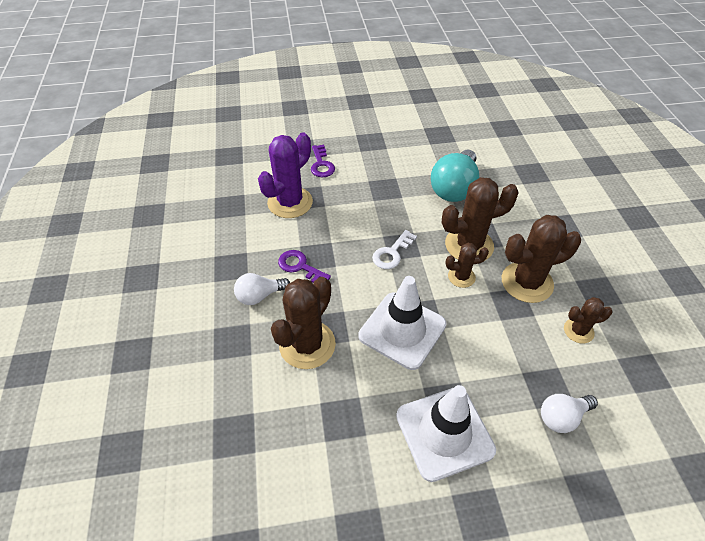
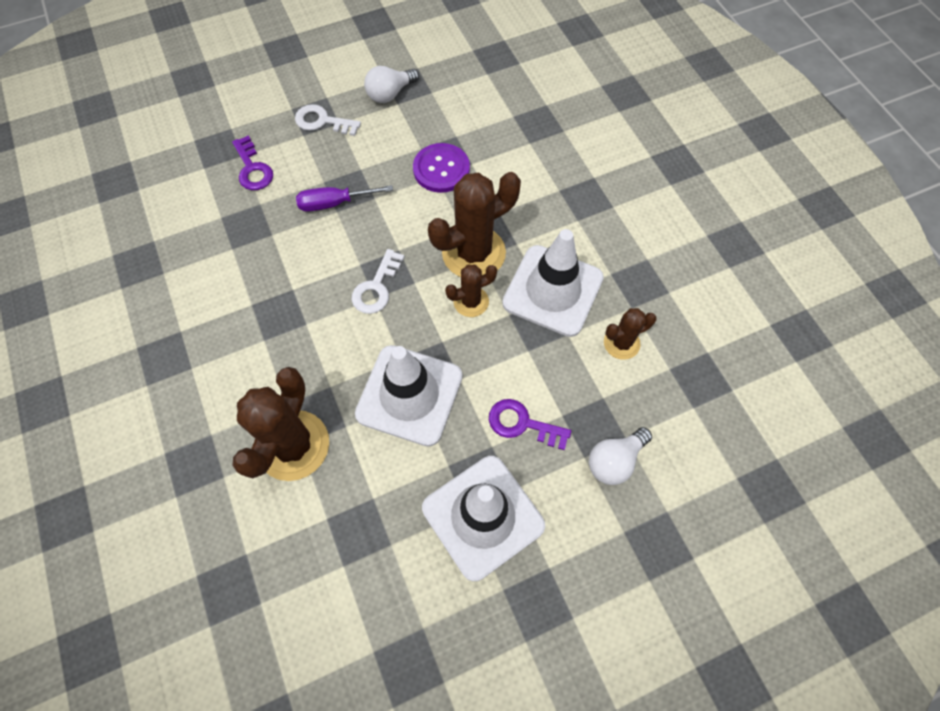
camera: 15 degrees left, 15 degrees up
(259, 296) = (214, 392): white light bulb -> white light bulb (390, 94)
(290, 202) = (222, 240): purple cactus -> none
(300, 267) = (259, 336): purple key -> purple key (522, 424)
(373, 195) = (335, 203): none -> purple screwdriver
(375, 145) = (322, 121): none -> white key
(454, 188) = (441, 169): turquoise light bulb -> purple button
(527, 282) = (553, 290): brown cactus -> white traffic cone

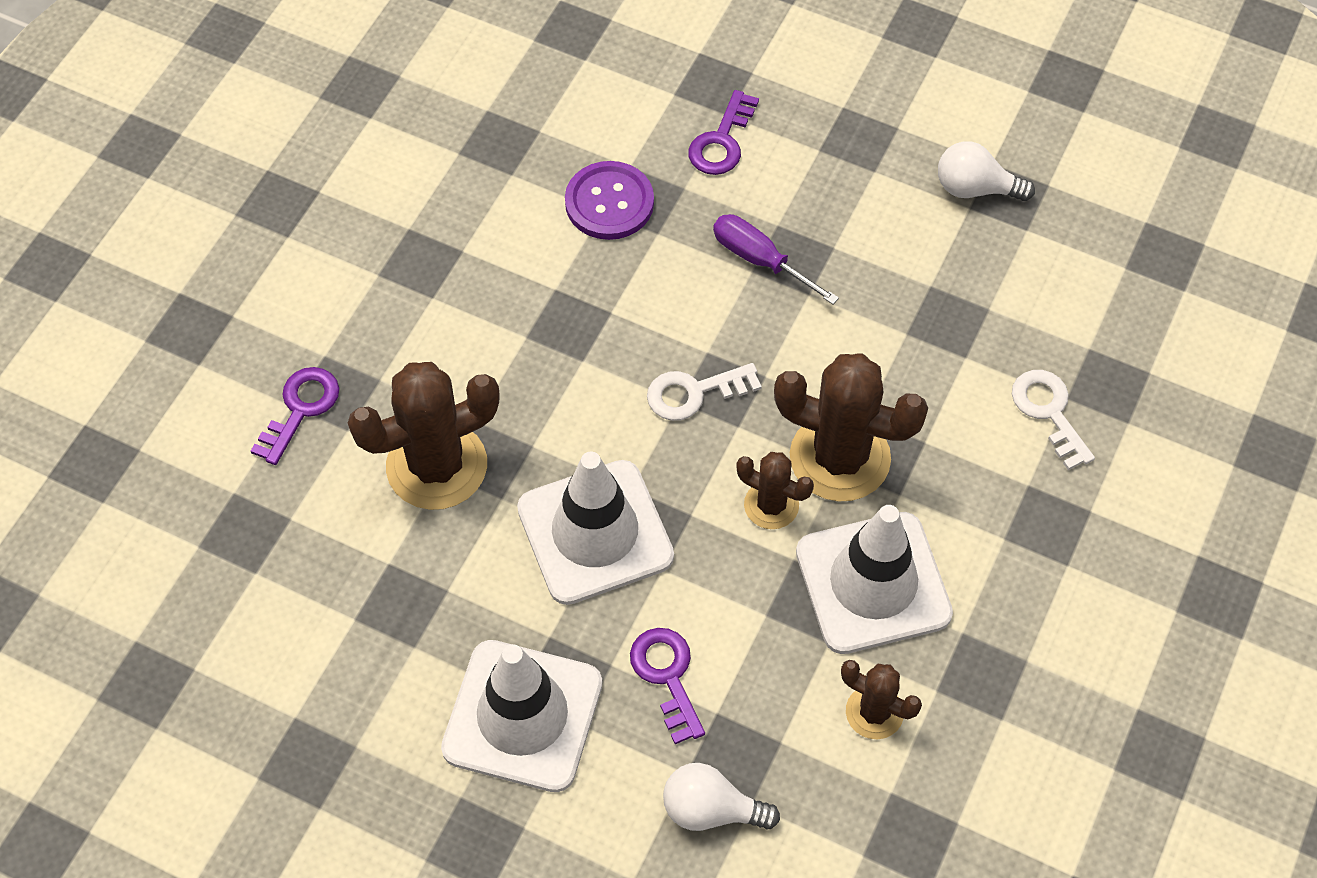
camera: 50 degrees right, 5 degrees down
(183, 493) = (300, 409): none -> purple key
(322, 121) = (858, 153): white key -> white key (1049, 412)
(441, 169) = (922, 331): purple button -> purple button (609, 202)

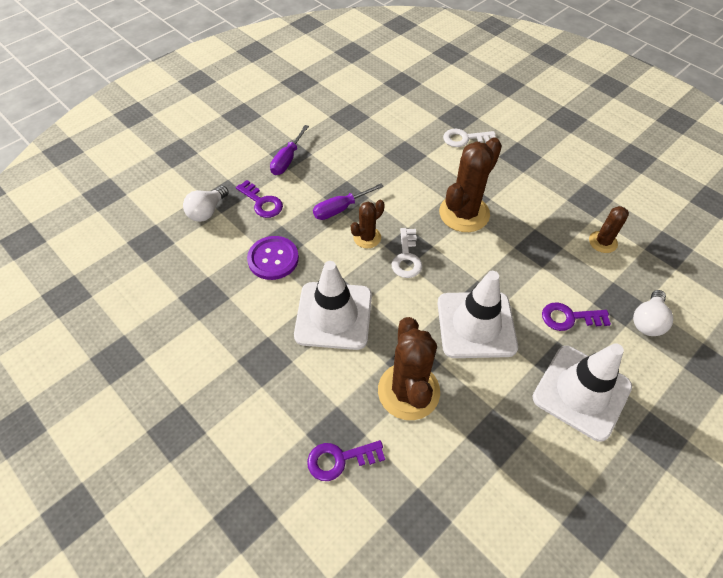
camera: 70 degrees left, 5 degrees down
(300, 409) = (339, 459): purple key -> purple key turned 60 degrees counterclockwise
(771, 505) = (482, 246): brown cactus -> brown cactus (367, 237)
(841, 140) = (287, 160): none -> purple screwdriver
(873, 583) = (535, 222): white traffic cone -> white traffic cone (333, 315)
(975, 188) = (339, 125): white light bulb -> white light bulb (207, 211)

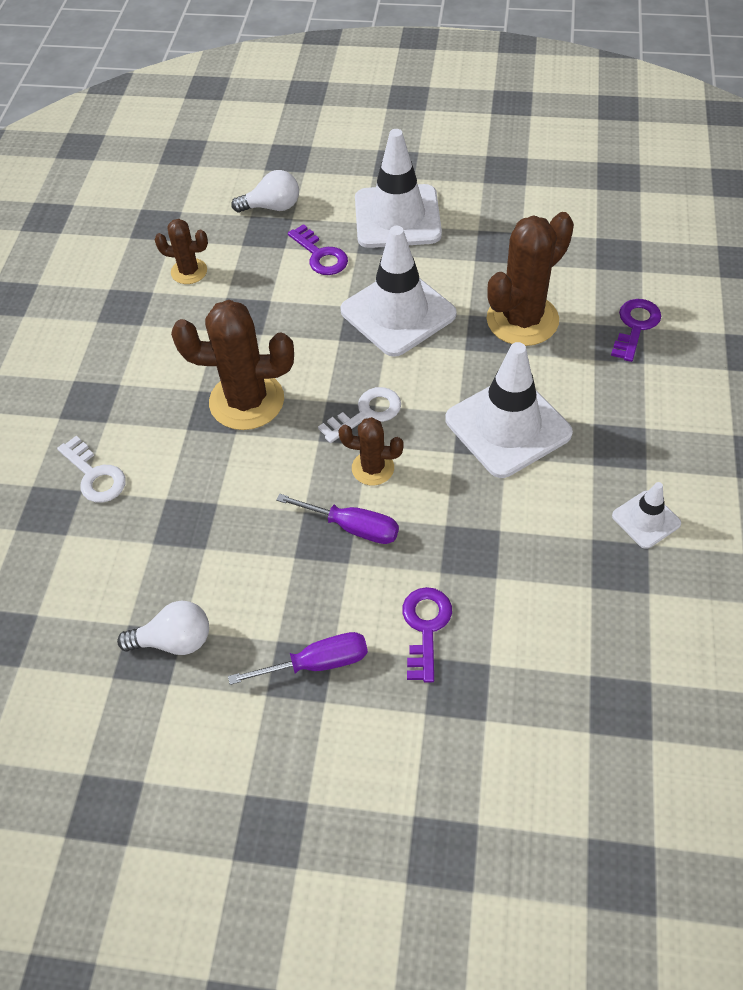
camera: 125 degrees left, 0 degrees up
(207, 211) = (505, 683): white light bulb -> white light bulb (174, 640)
(211, 331) = (646, 519): none -> white traffic cone
(273, 259) = (497, 539): purple button -> none
(339, 459) = (635, 326): purple key -> purple key turned 105 degrees counterclockwise

